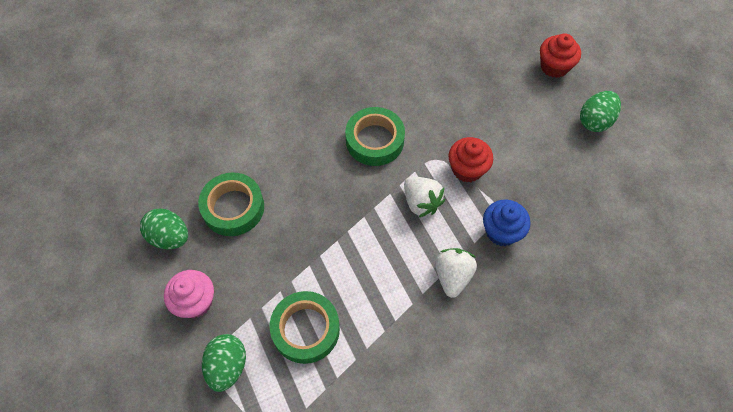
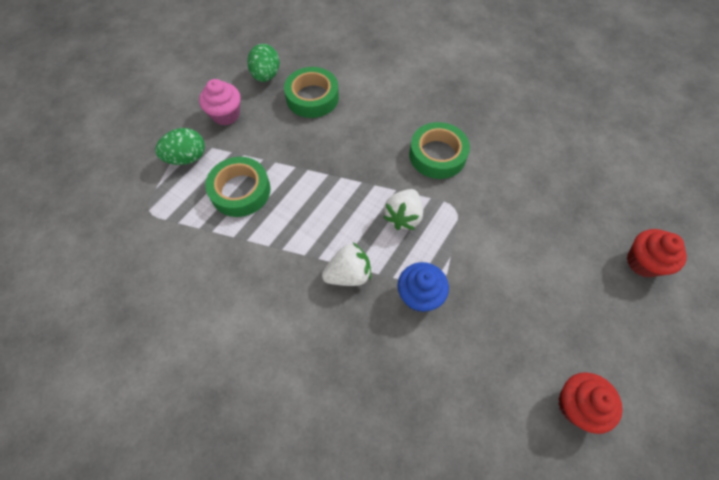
camera: 60 degrees right, 0 degrees up
(467, 169) = (463, 237): red cupcake -> red cupcake (577, 405)
(595, 121) = (612, 330): green egg -> none

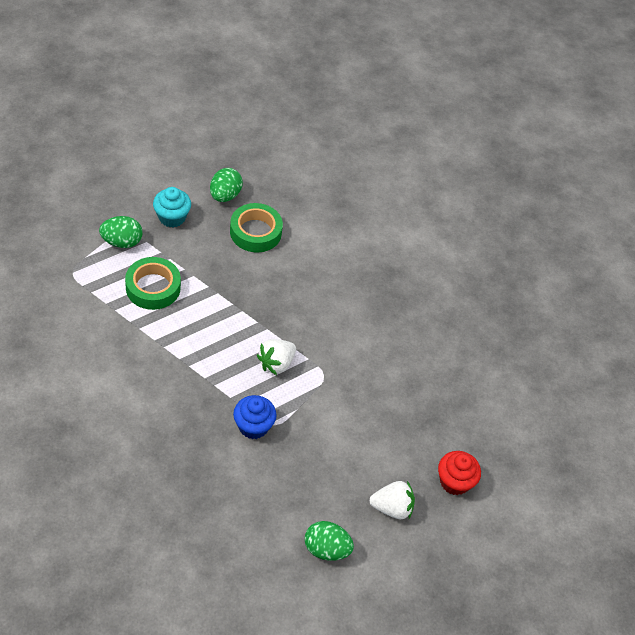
camera: 15 degrees right, 10 degrees down
(226, 115) = (172, 217): pink cupcake -> turquoise cupcake
(348, 274) = (206, 387): white strawberry -> white strawberry (392, 508)
(437, 155) = (336, 326): green tape -> none
(577, 405) = (326, 549): red cupcake -> green egg

